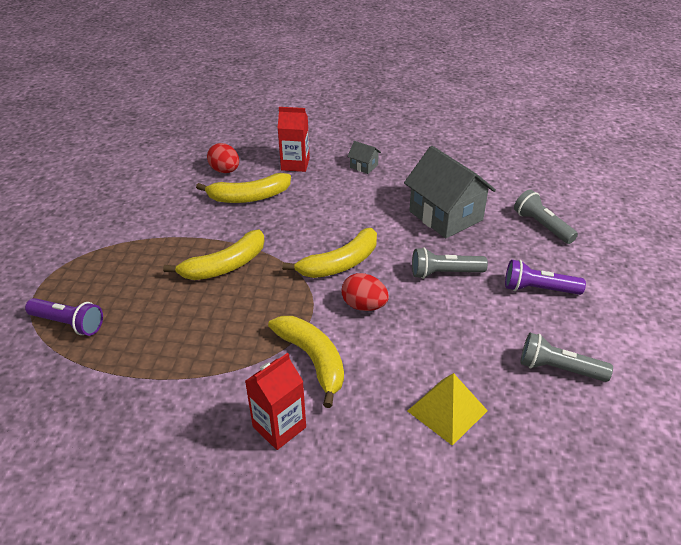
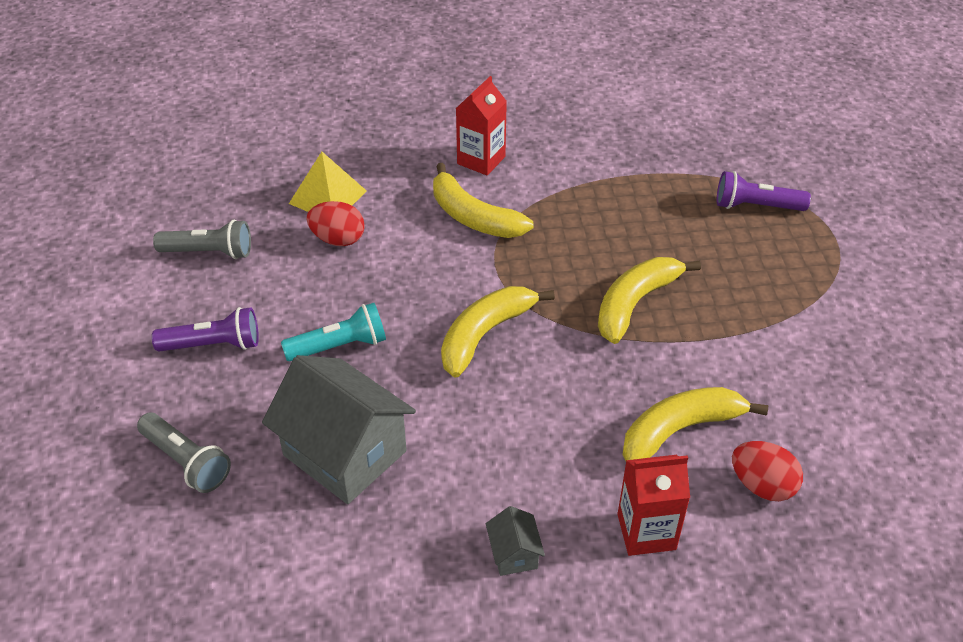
camera: 165 degrees right, 5 degrees up
(364, 166) = (514, 554): grey house -> grey house turned 60 degrees clockwise
(364, 306) = (436, 283): red egg -> red egg (338, 239)
(444, 273) = (340, 346): grey flashlight -> turquoise flashlight

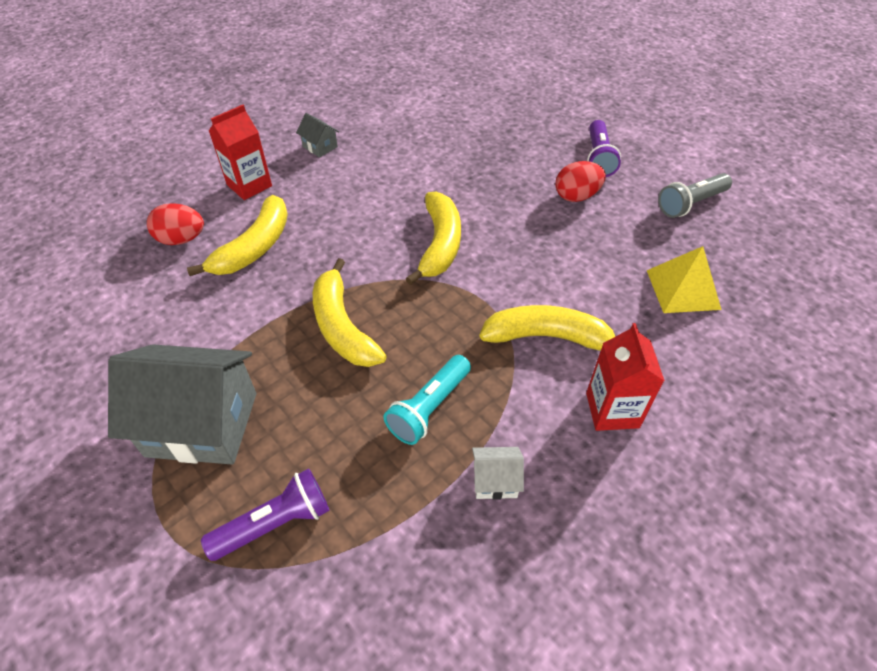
camera: 145 degrees right, 5 degrees up
(187, 461) = (530, 109): grey flashlight -> none
(213, 344) = (598, 158): purple flashlight -> purple flashlight turned 45 degrees counterclockwise
(338, 239) = (624, 258): red egg -> red egg (576, 196)
(340, 346) = (525, 192): turquoise flashlight -> turquoise flashlight (429, 408)
(345, 453) = (454, 146): grey house -> grey house (202, 424)
(596, 164) = (495, 481): none -> white house
(635, 303) = (342, 326): yellow banana -> yellow banana turned 150 degrees clockwise

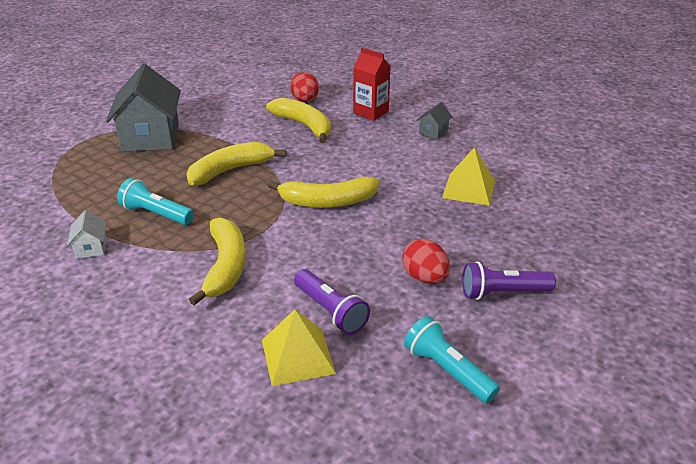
camera: 80 degrees right, 15 degrees down
(254, 247) = (304, 126): yellow banana -> yellow banana turned 150 degrees counterclockwise
(275, 523) = (79, 171): purple flashlight -> purple flashlight (331, 311)
(441, 145) = (469, 189): none -> yellow pyramid
(612, 410) = (146, 304): red carton -> none
(690, 204) = (447, 371): grey flashlight -> turquoise flashlight

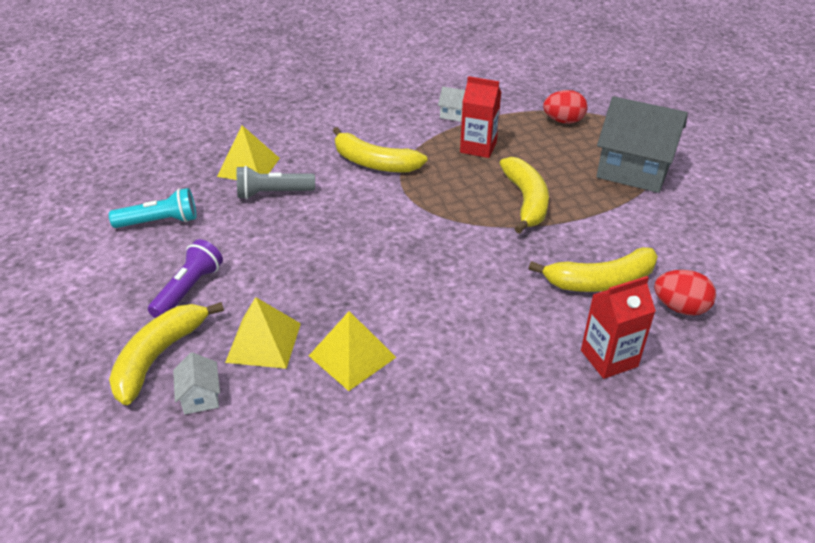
camera: 120 degrees right, 5 degrees up
(156, 214) = (478, 147): turquoise flashlight -> red carton
(327, 202) = (418, 242): yellow banana -> yellow banana (159, 356)
(331, 311) = (273, 193): purple flashlight -> grey flashlight
(425, 278) = (255, 254): red egg -> red egg (563, 121)
(433, 131) = (511, 397): grey house -> none
(502, 228) = (264, 342): none -> yellow pyramid
(573, 232) = (200, 397): none -> white house

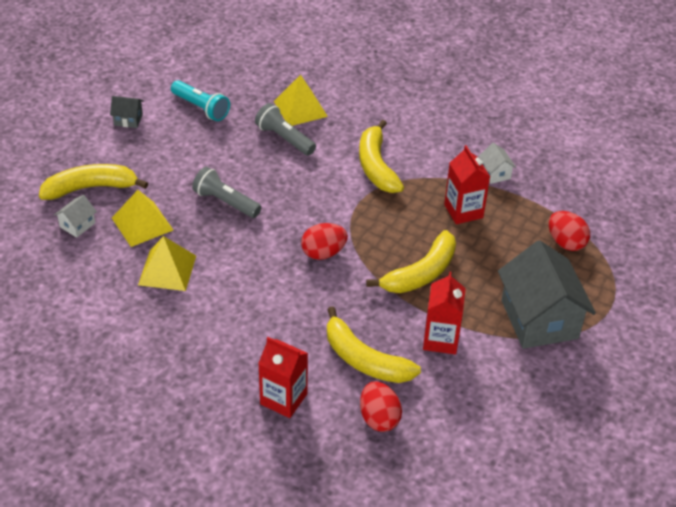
camera: 50 degrees right, 5 degrees up
(100, 277) = (128, 119): none -> grey house
(188, 289) = (154, 162): purple flashlight -> none
(307, 269) = (225, 202): none -> grey flashlight
(444, 241) = (323, 253): none -> red egg
(613, 228) = (441, 339): none -> red carton

